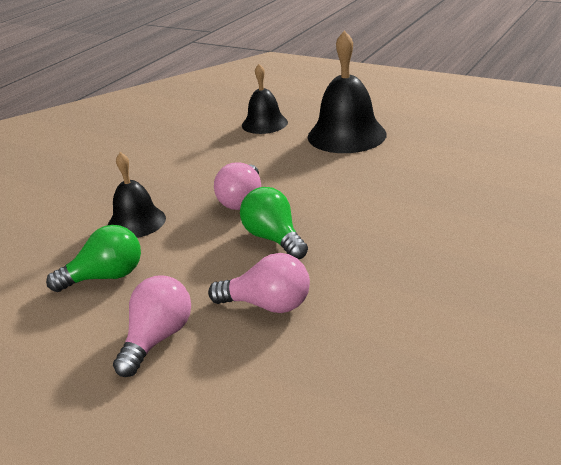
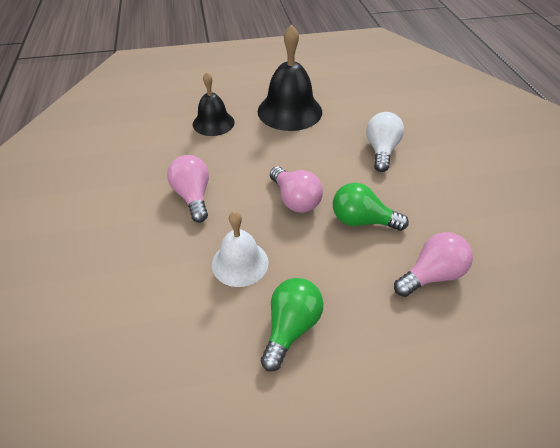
camera: 45 degrees left, 15 degrees up
(136, 222) = (240, 263): black bell -> white bell
(157, 338) = (405, 351): pink light bulb -> pink light bulb (193, 196)
(386, 195) = (381, 150): none -> white light bulb

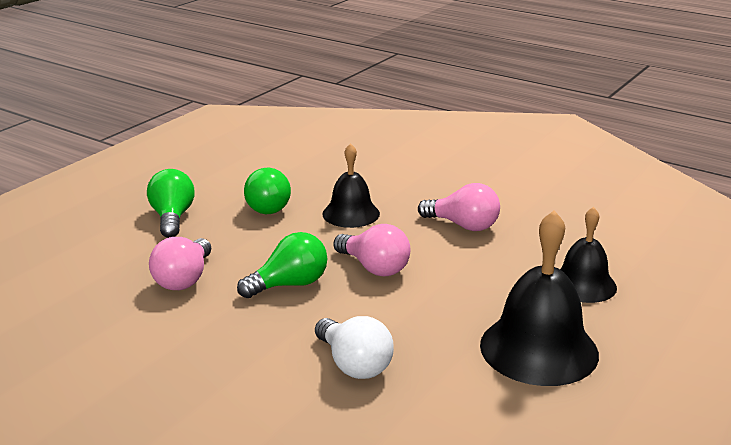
camera: 135 degrees right, 20 degrees down
(240, 263) = (351, 213): white bell -> black bell
(295, 200) = (374, 268): pink light bulb -> pink light bulb turned 150 degrees counterclockwise
(389, 377) = (172, 218): none -> green light bulb

